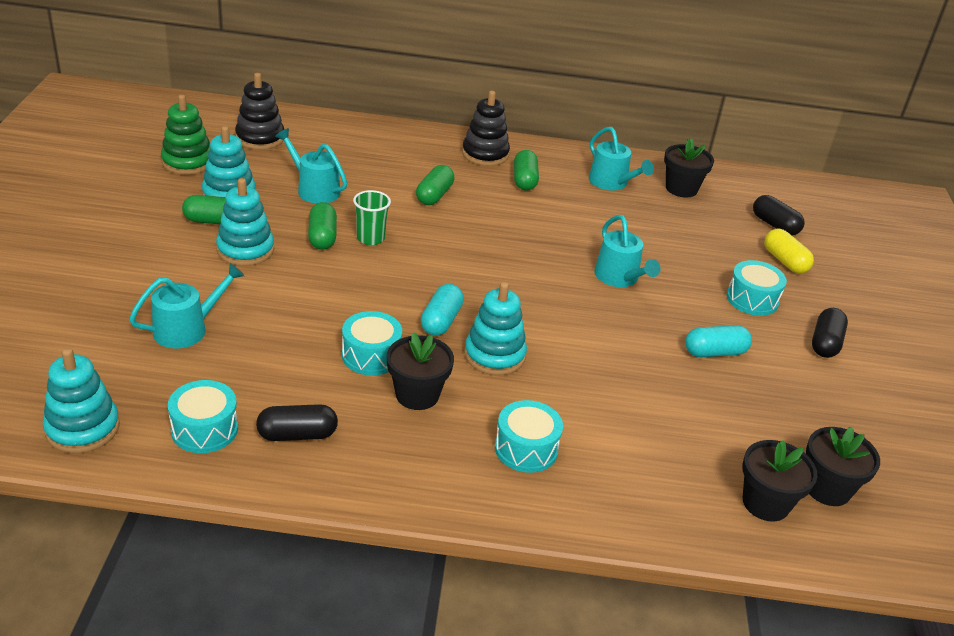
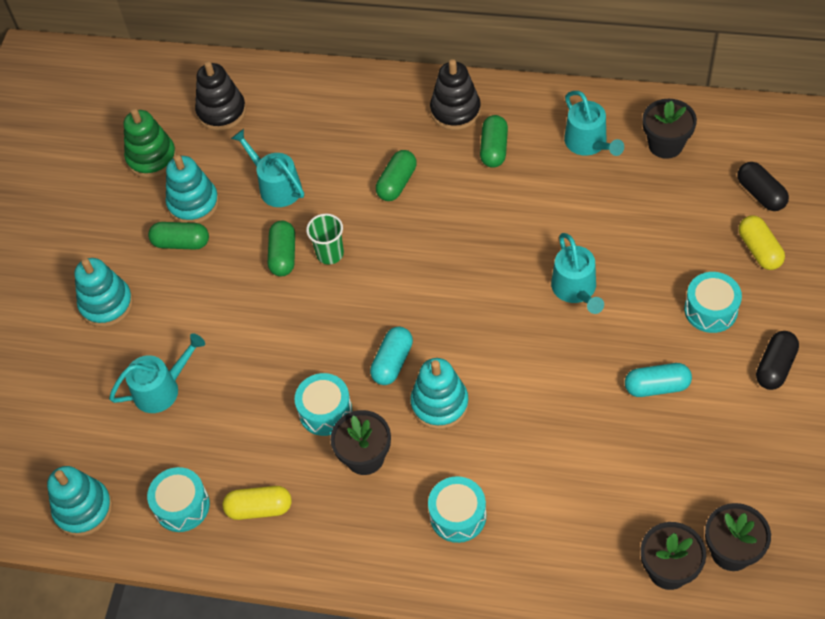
camera: 15 degrees right, 20 degrees up
(245, 250) = (211, 281): turquoise stacking toy -> turquoise stacking toy (106, 304)
(297, 435) = (259, 508): black capsule -> yellow capsule

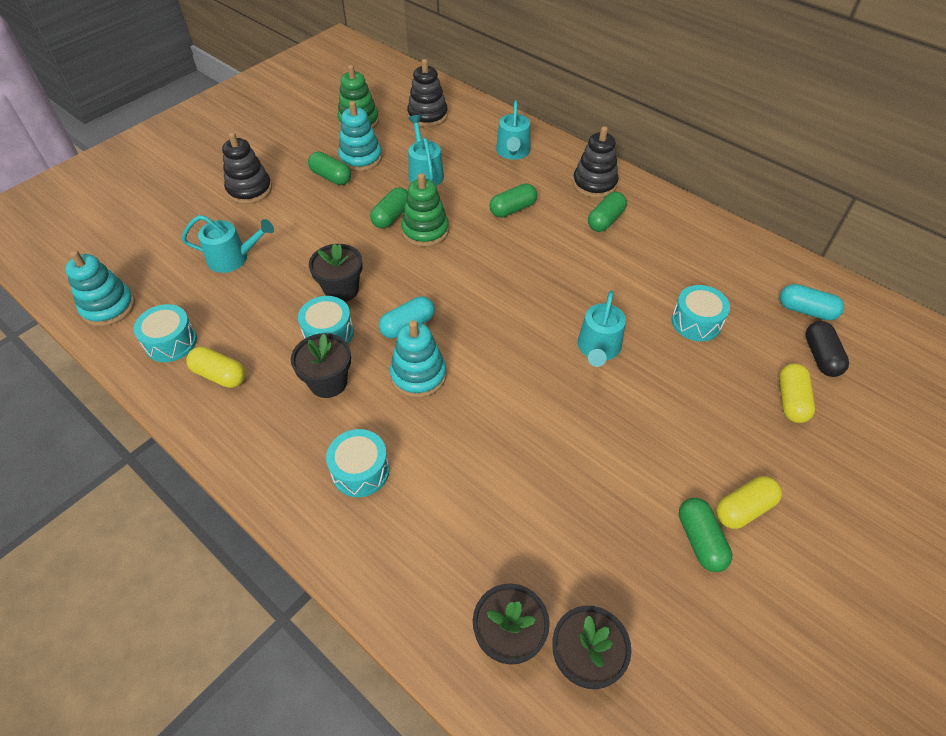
camera: 25 degrees right, 5 degrees down
(106, 304) = (249, 190): turquoise stacking toy -> black stacking toy
(330, 254) = (425, 231): green cup -> green stacking toy
(588, 143) = (687, 250): turquoise watering can -> turquoise watering can (513, 152)
(656, 386) = (615, 463): turquoise capsule -> turquoise capsule (806, 310)
(665, 144) = (754, 280): black flower pot -> black flower pot (341, 290)
(710, 310) = (710, 426): turquoise drum -> turquoise drum (696, 322)
(758, 411) = (700, 540): none -> green capsule
(775, 367) = (743, 509): black capsule -> yellow capsule

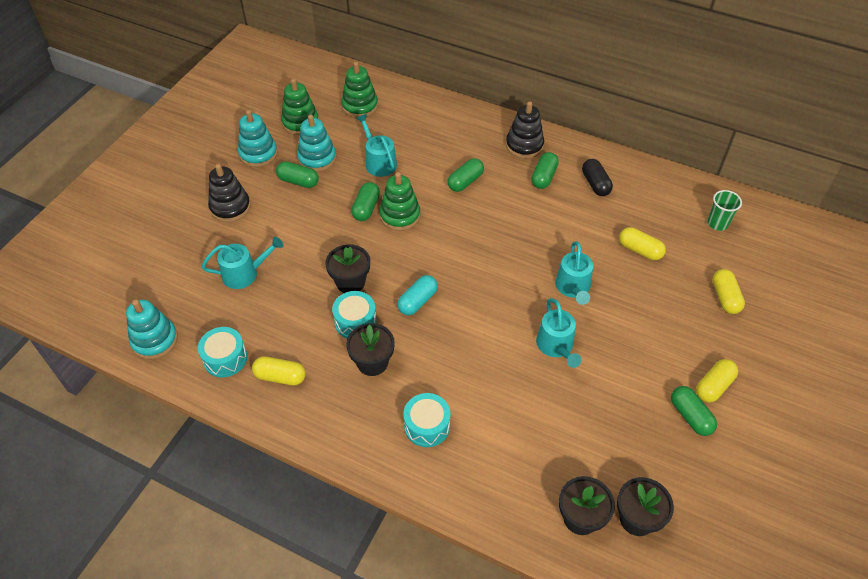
camera: 15 degrees left, 0 degrees up
(418, 375) = (442, 340): turquoise stacking toy -> turquoise stacking toy (258, 154)
(427, 115) = (360, 106): black stacking toy -> green stacking toy
(513, 152) = (446, 128): turquoise watering can -> turquoise watering can (556, 346)
(696, 322) = (640, 250): turquoise drum -> yellow capsule
(806, 310) = (717, 223): turquoise capsule -> green cup
(821, 357) = (737, 258): black capsule -> black capsule (595, 184)

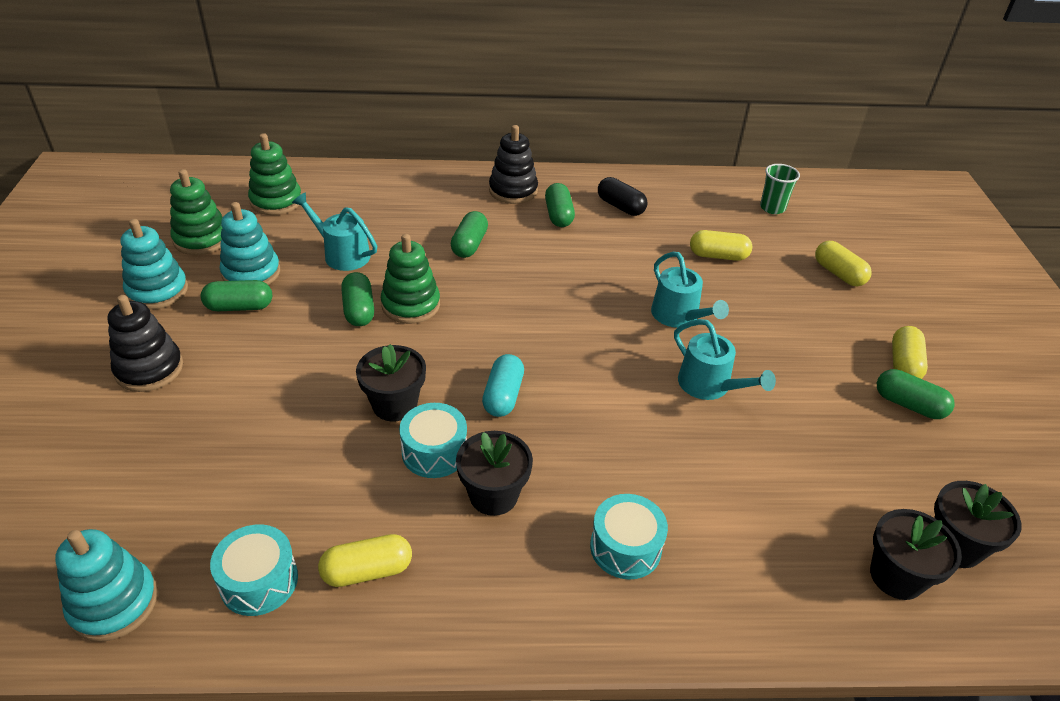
camera: 30 degrees left, 10 degrees down
(244, 273) = (223, 448): turquoise watering can -> none

